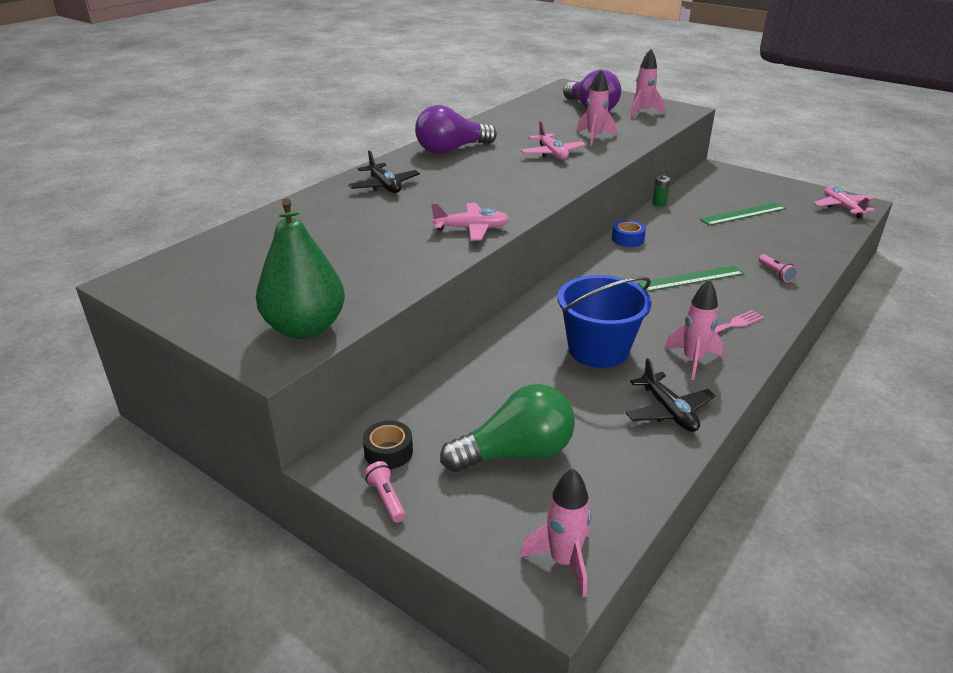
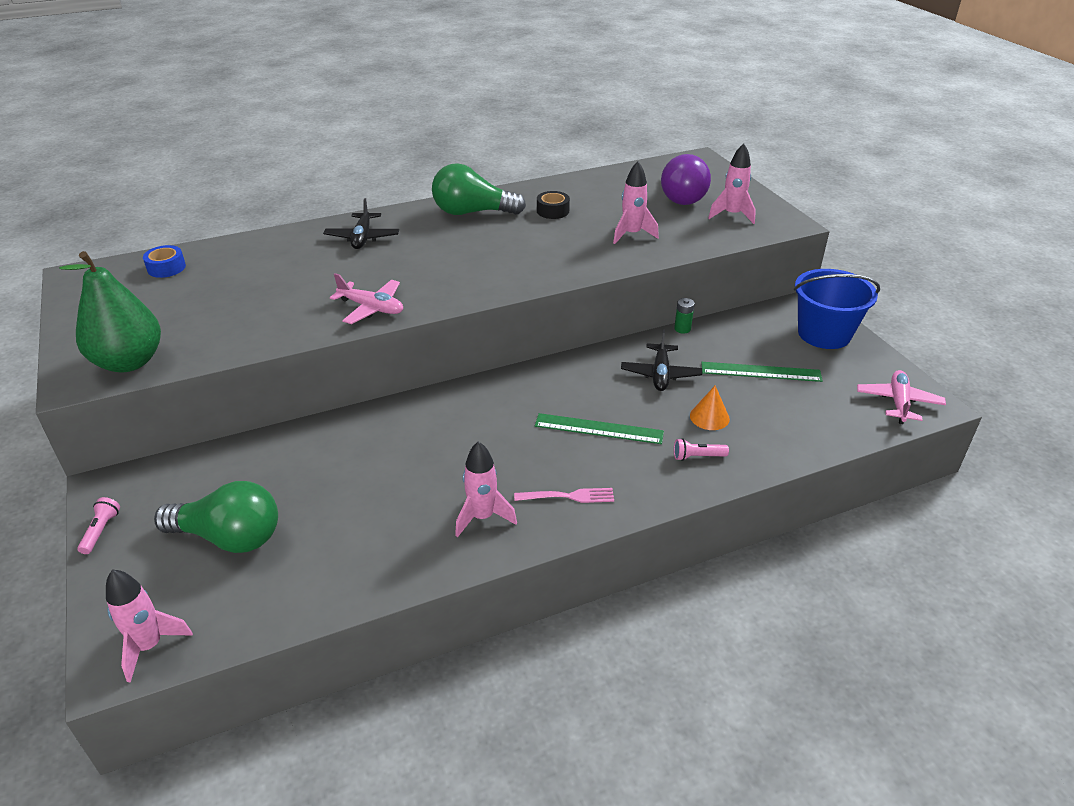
camera: 30 degrees right, 5 degrees up
(388, 452) = (146, 492): black tape -> black tape (553, 211)
(451, 150) = (472, 212): purple light bulb -> green light bulb
(552, 154) = (560, 243): pink plane -> none
(598, 350) = (413, 470): blue bucket -> blue bucket (824, 334)
(627, 239) = (593, 361): blue tape -> blue tape (166, 268)
(668, 411) = (394, 557): black plane -> black plane (660, 374)
(750, 249) = (709, 417): none -> orange cone
(775, 274) = (697, 456): pink flashlight -> pink flashlight turned 75 degrees clockwise

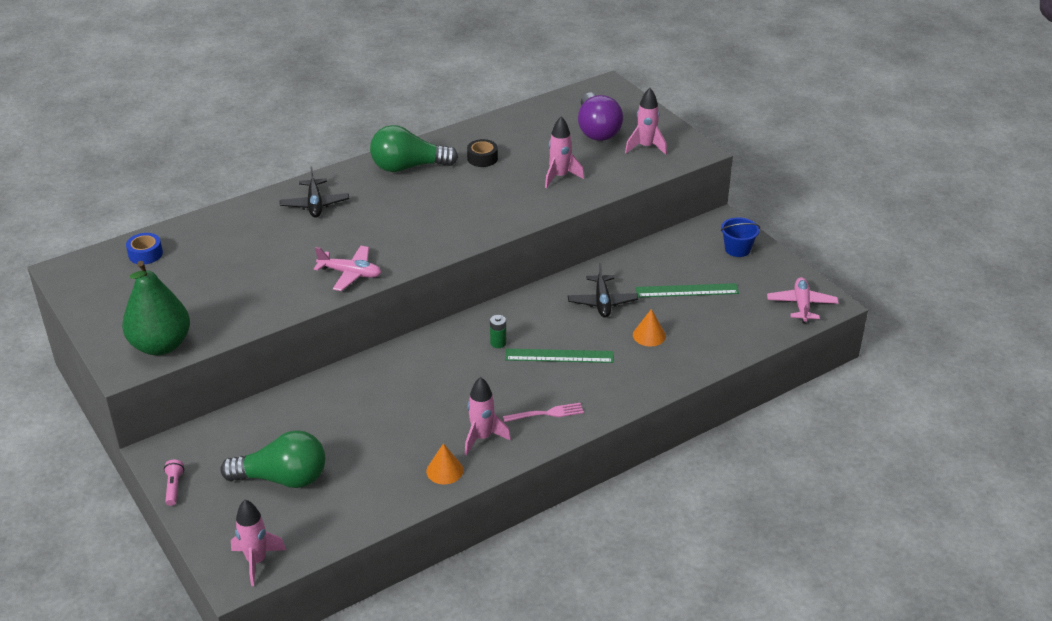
camera: 10 degrees left, 0 degrees up
(425, 554) = (444, 470): none -> orange cone
(682, 329) = (614, 257): green battery -> green battery (498, 343)
(697, 456) = (644, 369): pink flashlight -> none
(824, 334) = (737, 249): blue bucket -> blue bucket, size x0.56

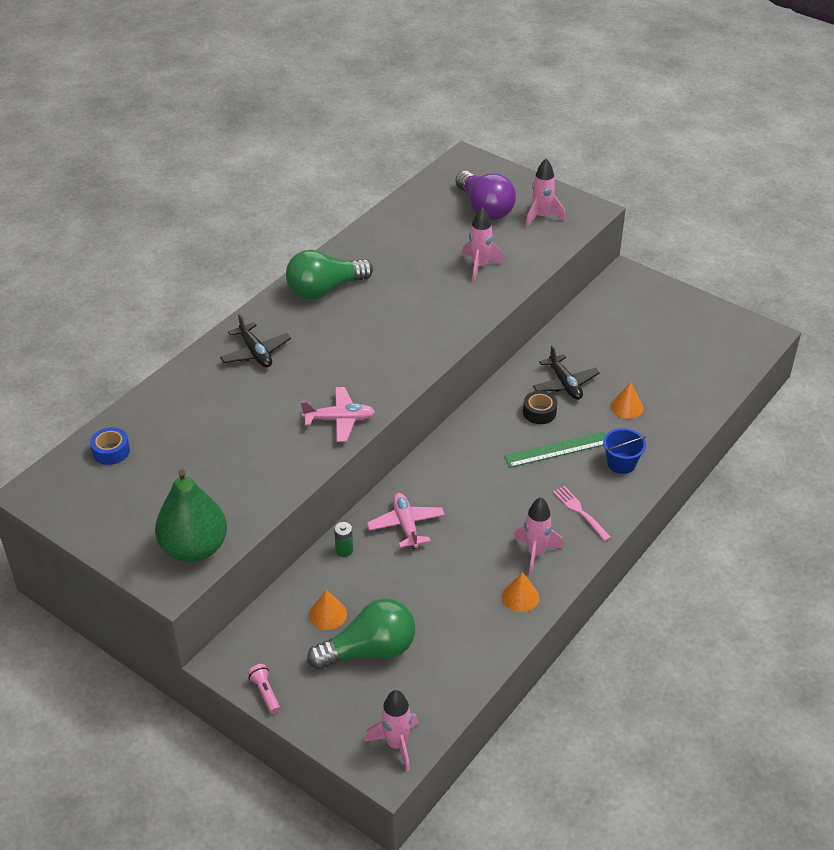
camera: 20 degrees left, 5 degrees up
(266, 439) = (328, 614): none -> orange cone
(482, 158) = (393, 263): black tape -> black tape (539, 412)
(498, 343) = (492, 451): green battery -> green battery (344, 550)
(546, 413) = (580, 512): pink fork -> pink fork turned 90 degrees counterclockwise
(687, 290) = (634, 353): green ruler -> none
(737, 249) = (655, 299): blue bucket -> blue bucket (621, 463)
(801, 305) = (743, 342): pink plane -> pink plane (406, 525)

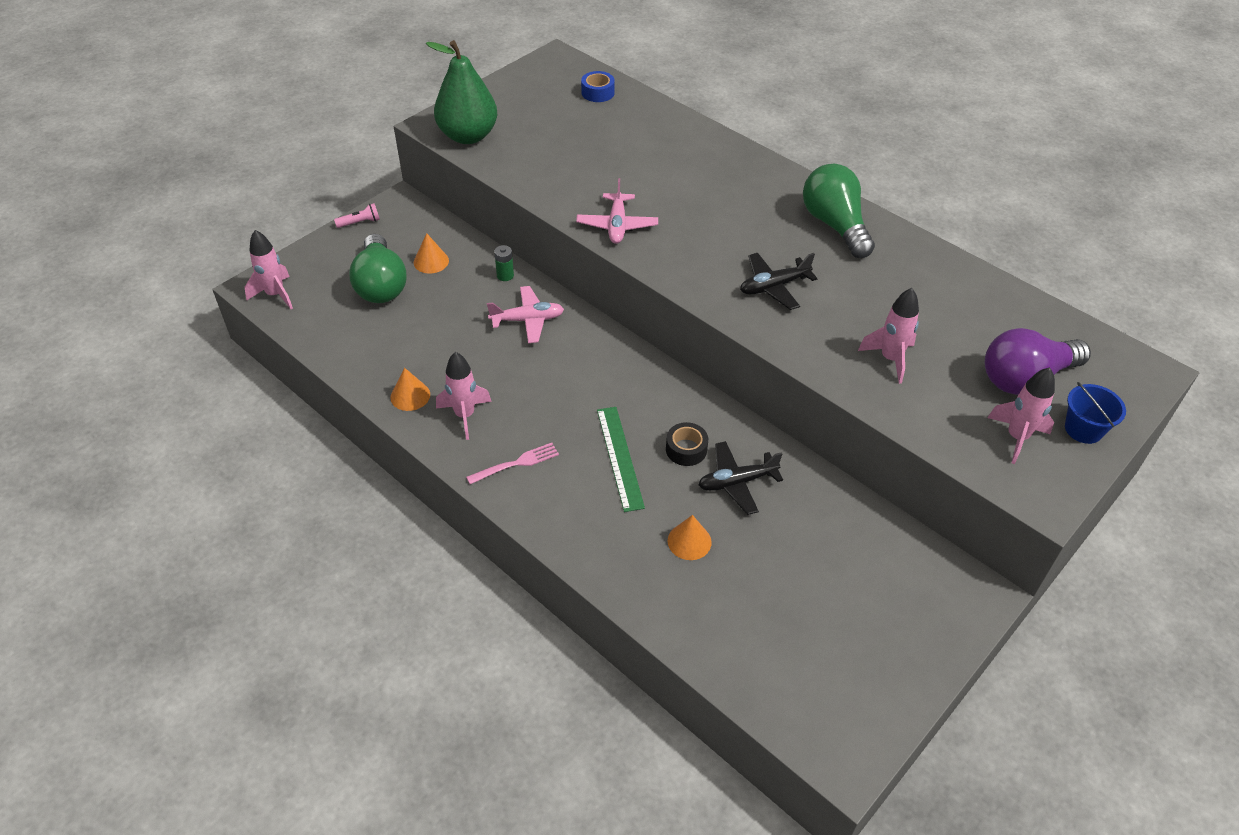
camera: 95 degrees right, 5 degrees up
(255, 353) = (727, 174): black plane -> black plane (773, 287)
(621, 463) = (587, 517): blue bucket -> blue bucket (1083, 429)

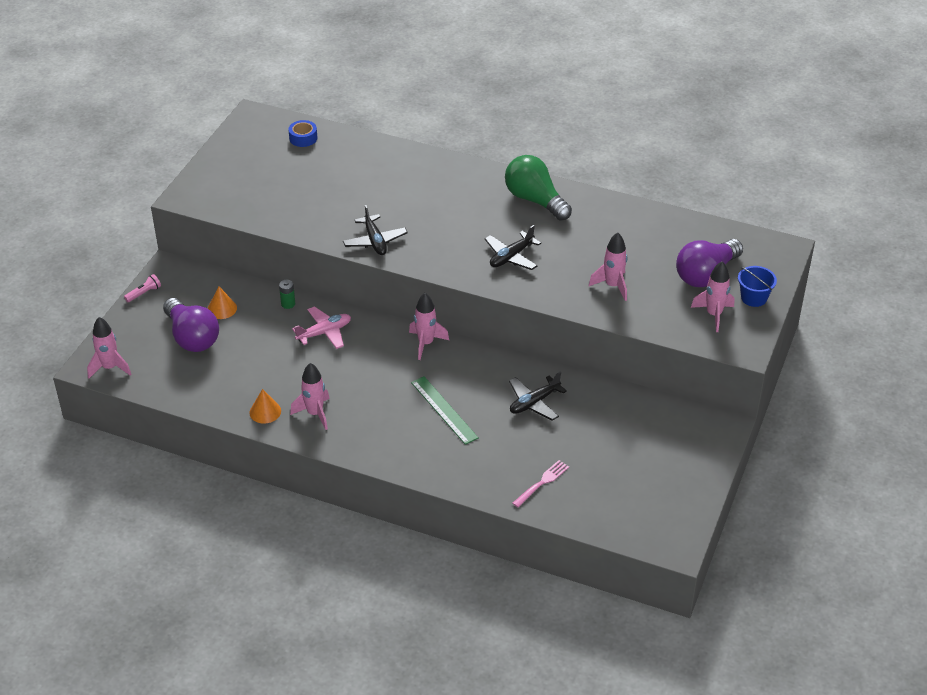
camera: 20 degrees left, 5 degrees down
(381, 285) = (192, 337): green light bulb -> purple light bulb
(468, 136) = (218, 200): green pear -> none
(516, 463) = (371, 435): pink fork -> pink fork (542, 482)
(617, 225) = (375, 241): pink plane -> black plane
(638, 366) = (426, 343): none -> pink rocket
(686, 449) = (488, 391): black tape -> none
(689, 541) = (519, 450): orange cone -> none

